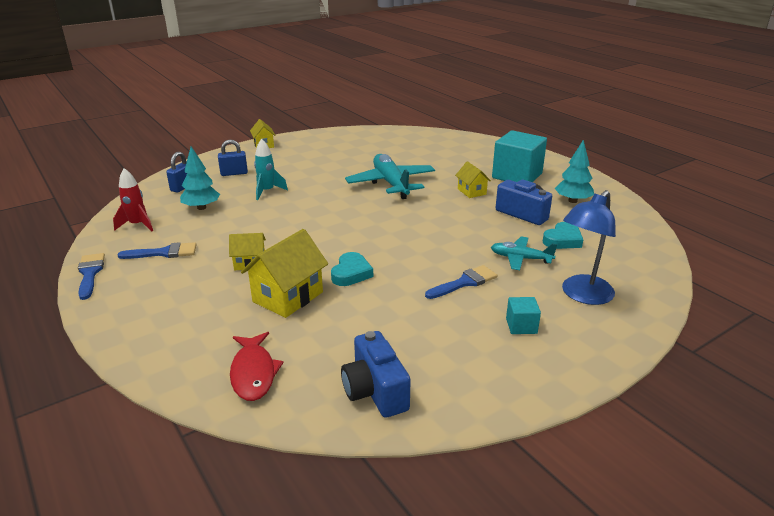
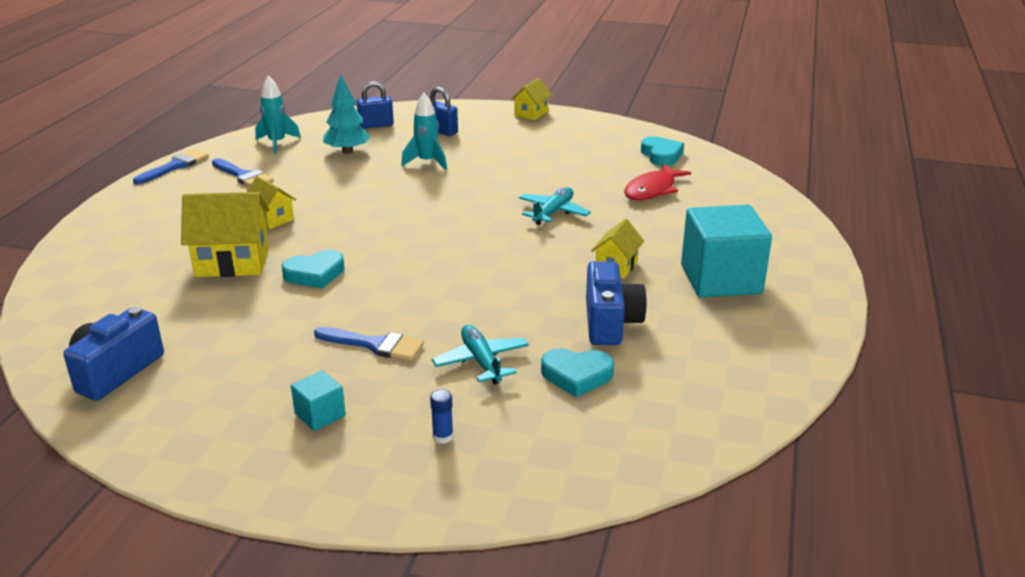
camera: 50 degrees right, 0 degrees up
(137, 225) = (277, 143): red rocket -> turquoise rocket
(253, 373) = (93, 301): red fish -> red fish (652, 190)
(375, 138) = (661, 155): none -> turquoise heart
(391, 184) = (553, 212): turquoise plane -> turquoise plane, size x0.57
(572, 201) = (712, 346): turquoise tree -> none
(582, 295) = (443, 437): blue lamp -> blue glue stick

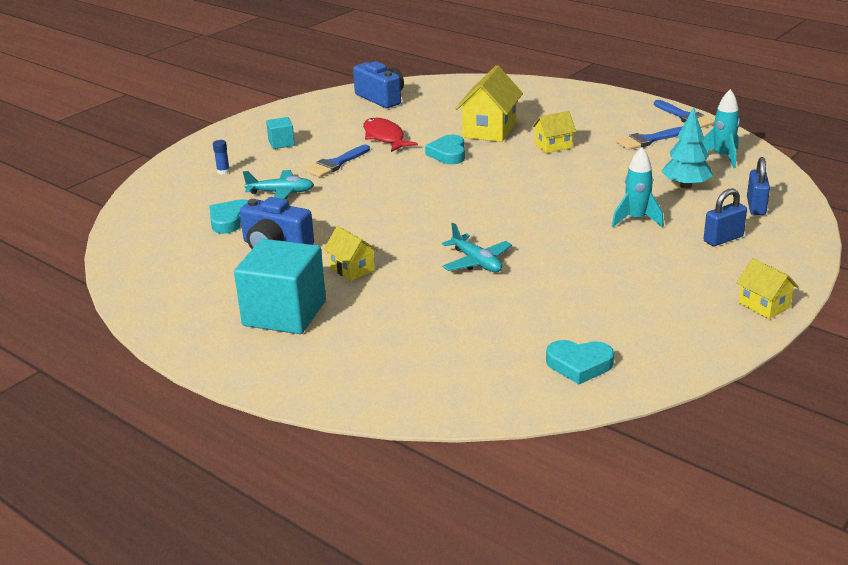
camera: 115 degrees right, 0 degrees up
(652, 190) = (488, 330): red fish -> red fish (385, 137)

